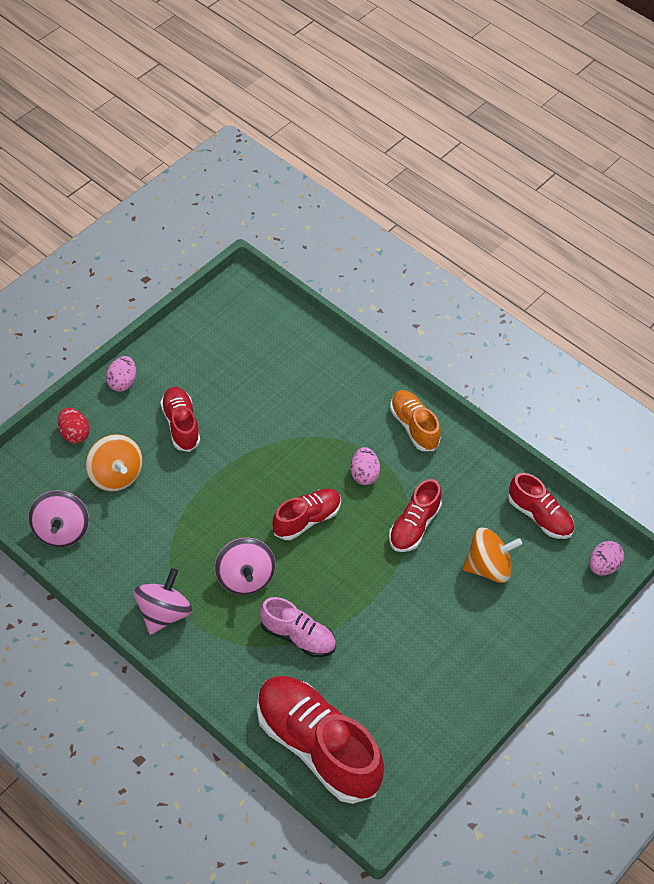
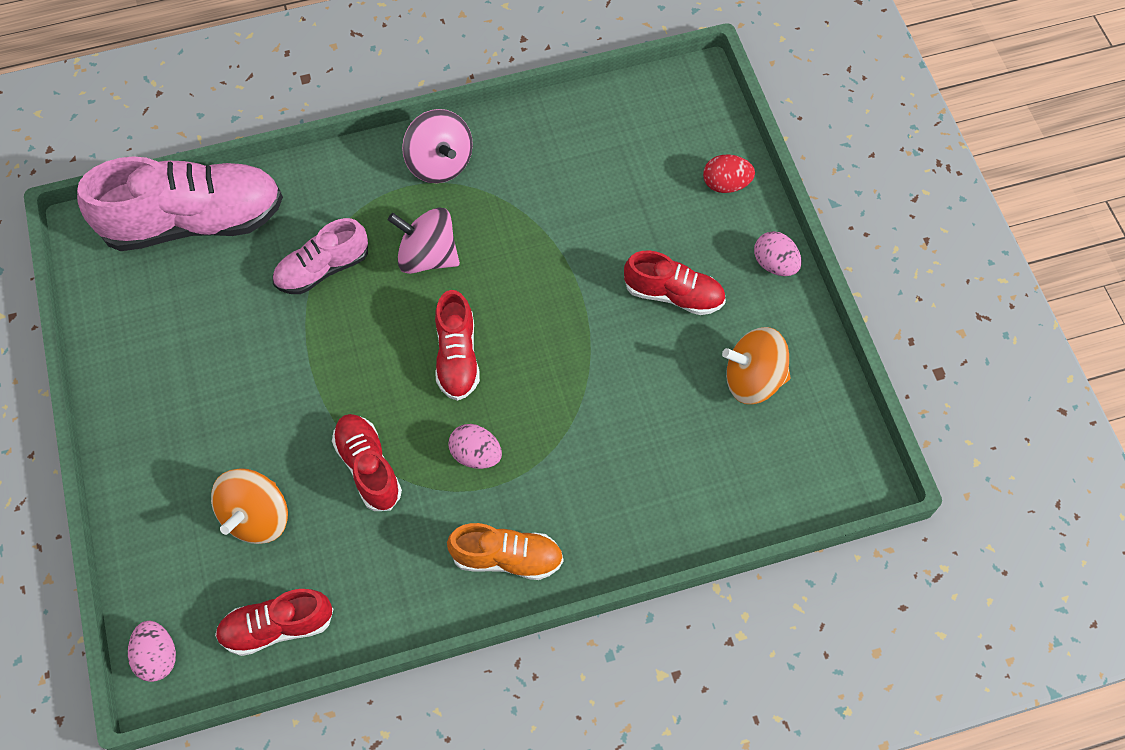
camera: 125 degrees right, 10 degrees up
(61, 531) = (602, 119): pink spinning top -> none
(115, 475) = (643, 198): orange spinning top -> orange spinning top (753, 379)
(317, 746) = (194, 221): red shoe -> pink shoe

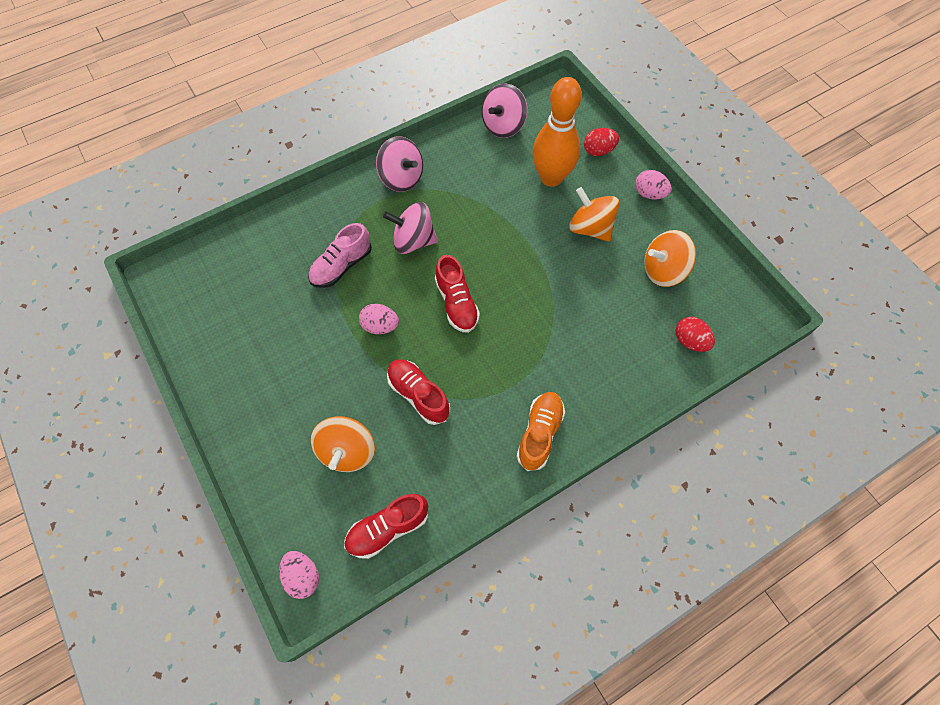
camera: 15 degrees left, 0 degrees up
(194, 221) = (238, 254): pink shoe -> none
(476, 454) = (493, 367): pink egg -> pink egg (380, 326)
(507, 557) = (539, 433): orange shoe -> orange shoe turned 60 degrees counterclockwise
(604, 117) = (503, 126): none -> pink spinning top
(645, 209) = (551, 178): none -> orange bowling pin
(674, 294) = (590, 228): red shoe -> orange spinning top
(753, 486) = (690, 341): none -> red egg

